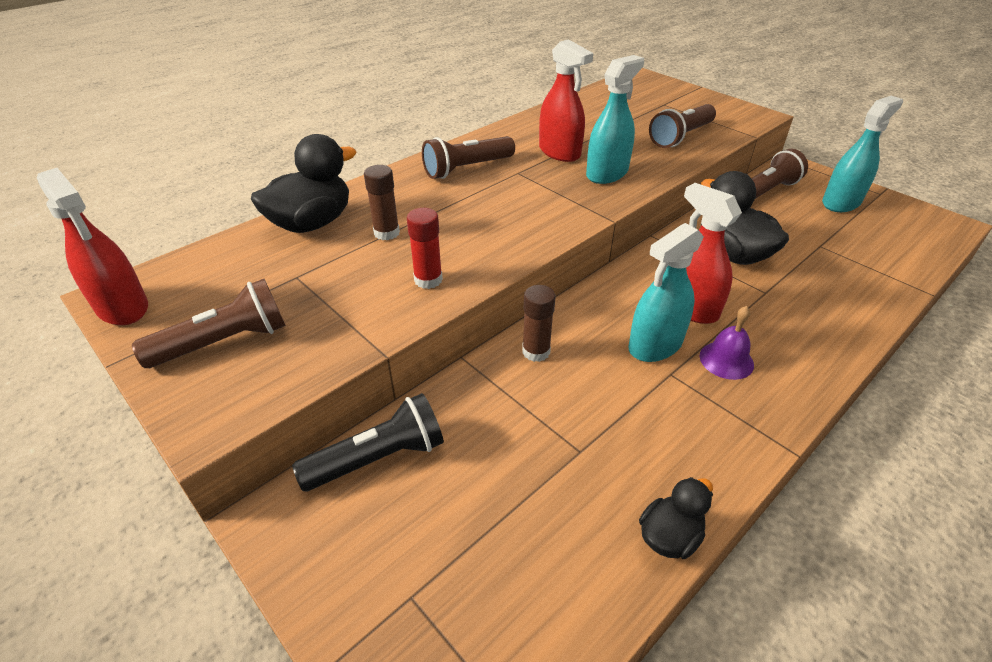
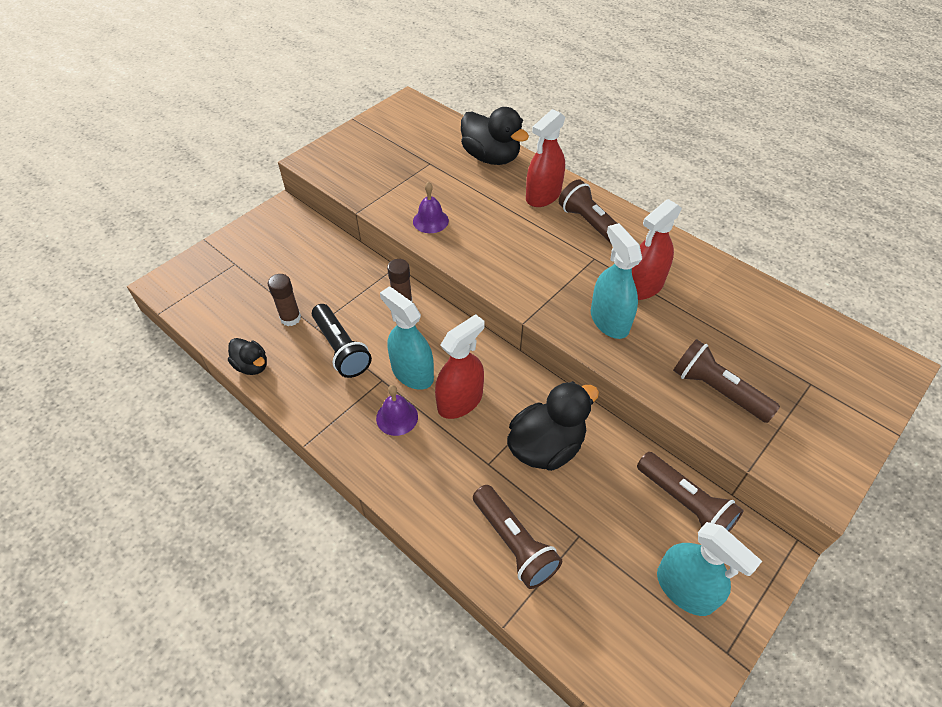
camera: 85 degrees right, 10 degrees up
(122, 307) = (397, 108): red spray bottle -> red spray bottle (543, 195)
(224, 342) = (368, 150): brown flashlight -> brown flashlight (514, 543)
(378, 458) = (316, 240): black flashlight -> black flashlight (341, 349)
(386, 233) = (484, 194): brown glue stick -> brown glue stick (290, 318)
(428, 280) = (430, 221): red glue stick -> purple bell
(607, 173) = (609, 320): turquoise spray bottle -> turquoise spray bottle turned 150 degrees counterclockwise

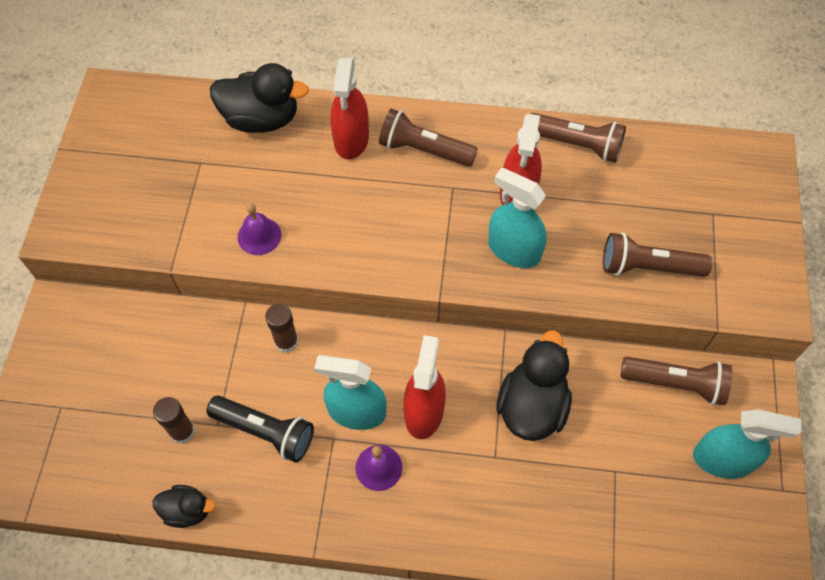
camera: 35 degrees left, 10 degrees up
(514, 543) = (570, 515): brown flashlight -> brown flashlight (576, 145)

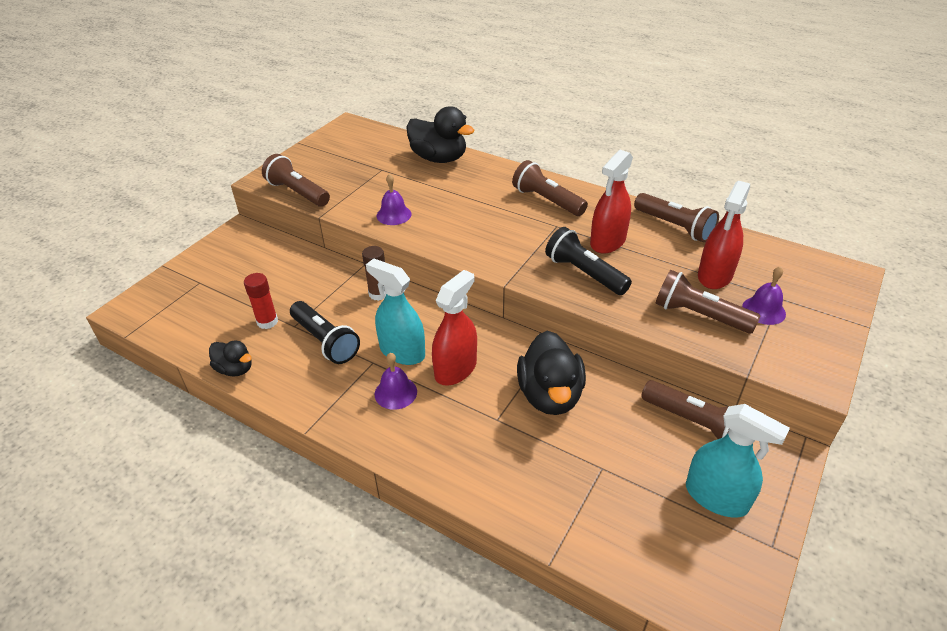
camera: 25 degrees right, 20 degrees down
(117, 240) = (297, 192): none -> brown flashlight
(182, 431) = (267, 322): brown glue stick -> red glue stick
(351, 139) = (495, 182): red spray bottle -> red spray bottle (715, 275)
(513, 250) = (584, 273): turquoise spray bottle -> black flashlight
(531, 406) = (550, 395): black duck -> black duck turned 135 degrees clockwise
(704, 236) = (763, 310): none -> purple bell

